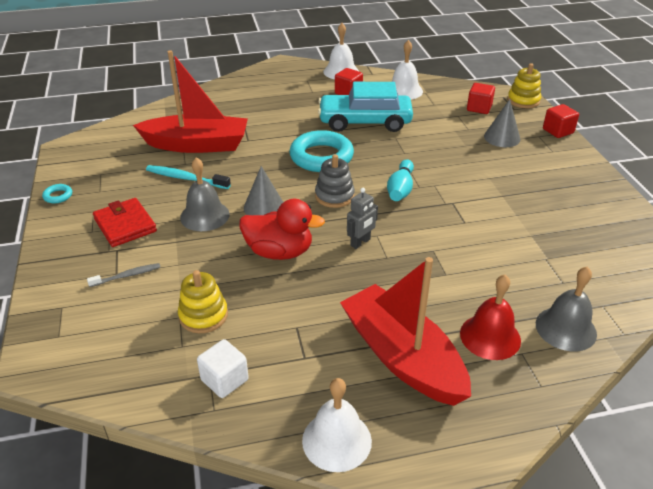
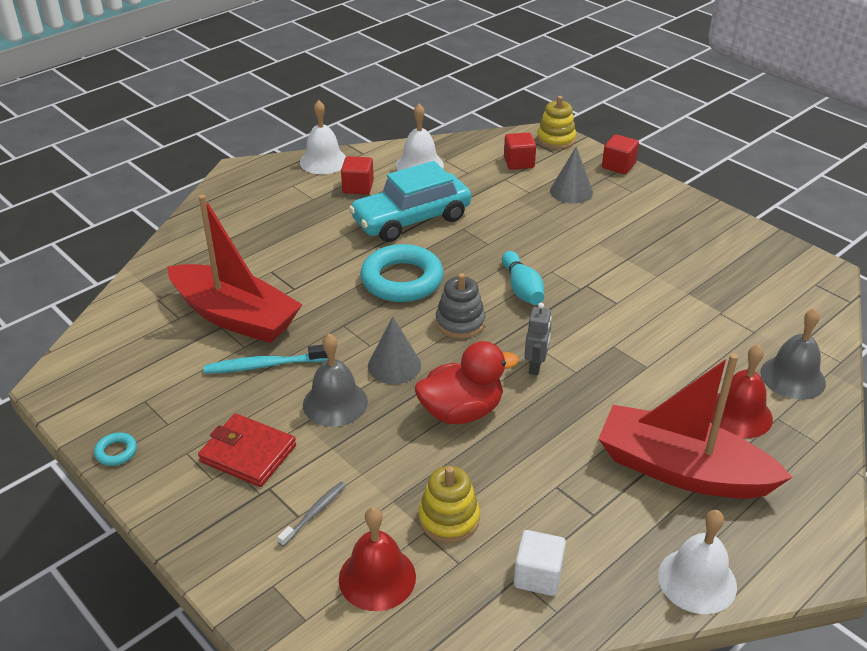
camera: 30 degrees left, 0 degrees up
(123, 331) = (377, 577): none -> red bell
(197, 145) = (235, 316): red boat -> red boat turned 60 degrees clockwise

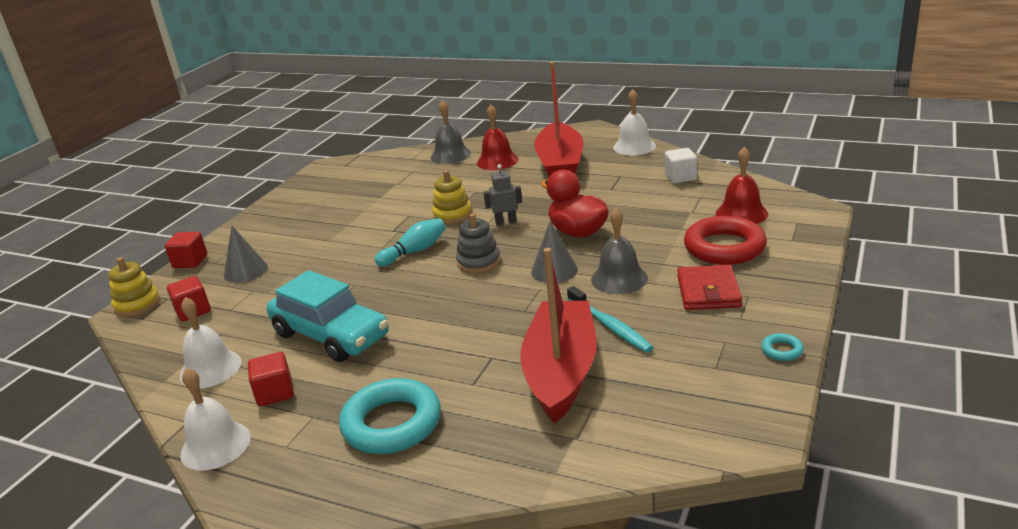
camera: 110 degrees left, 10 degrees down
(314, 513) = (724, 247): grey toothbrush -> red ring
(402, 280) = (438, 305): turquoise ring -> turquoise ring (392, 423)
(449, 519) = (673, 208): yellow stacking toy -> yellow stacking toy (452, 215)

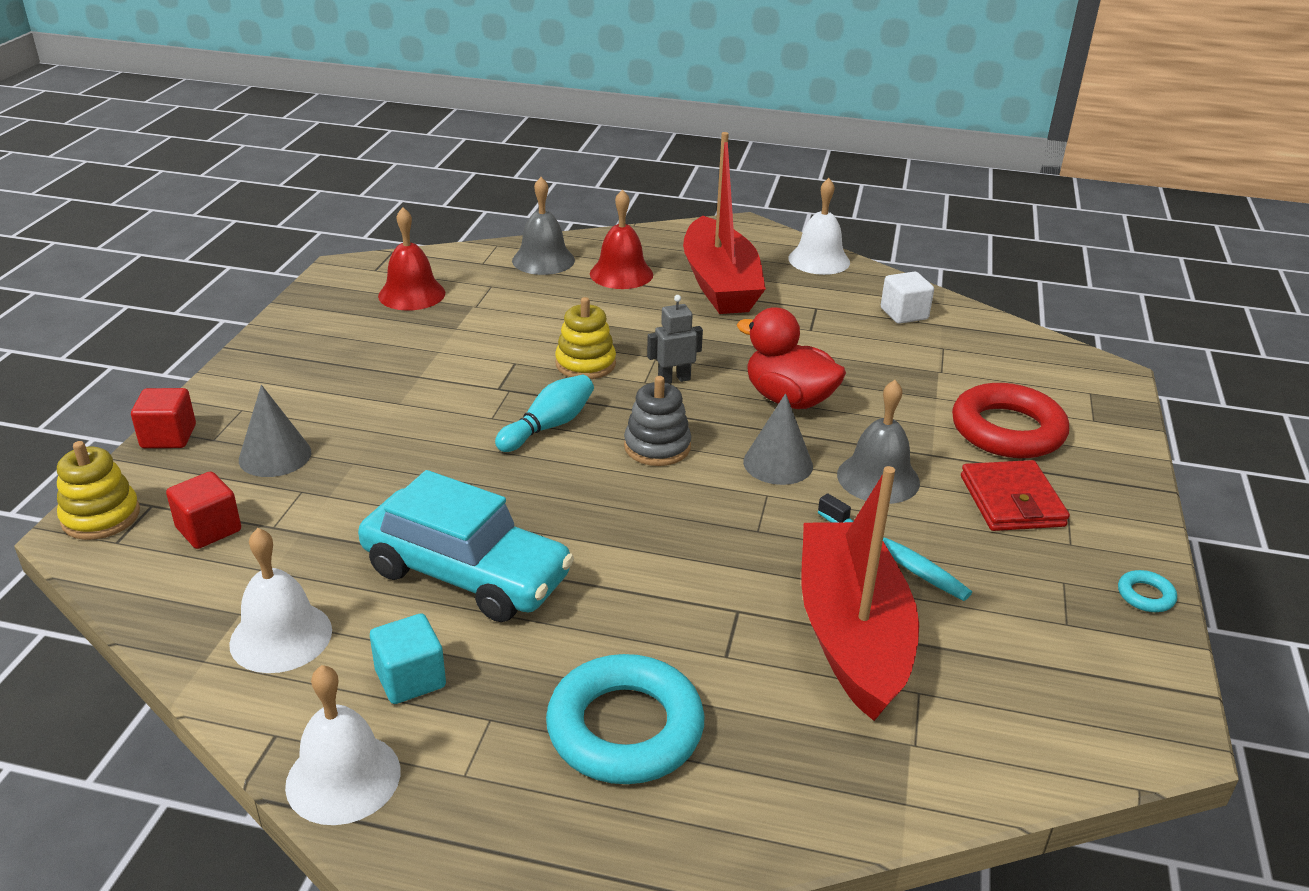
camera: 15 degrees left, 5 degrees up
(275, 393) = (410, 679): red cube -> turquoise cube
(741, 213) = (1010, 376): red bell -> red bell (411, 294)

